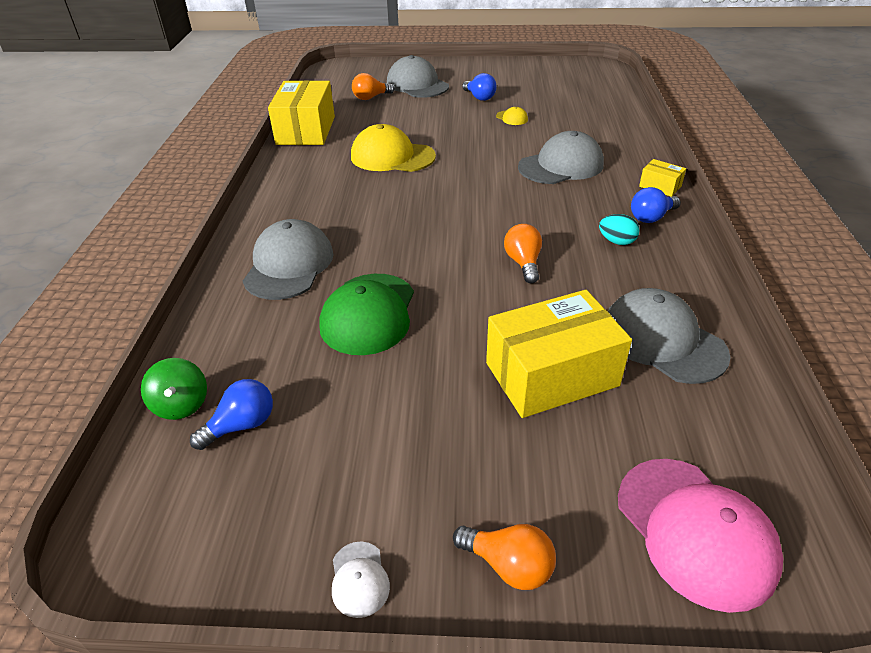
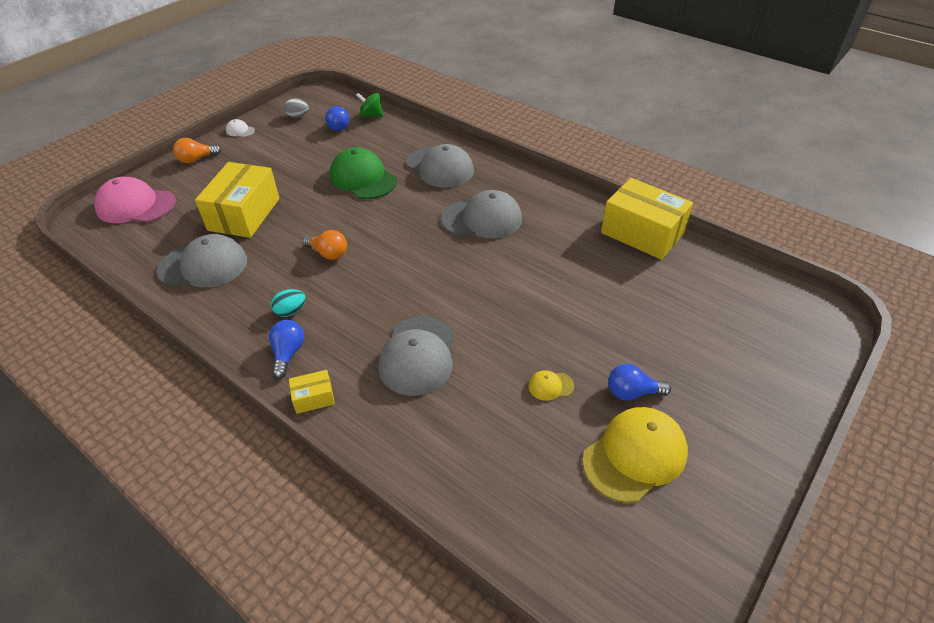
camera: 125 degrees right, 5 degrees up
(240, 516) = (298, 116): none -> grey egg
(371, 97) = (698, 303): orange light bulb -> none
(392, 156) = (541, 261): yellow cap -> yellow cap (634, 455)
(417, 85) = (715, 358): grey cap -> grey cap (482, 219)

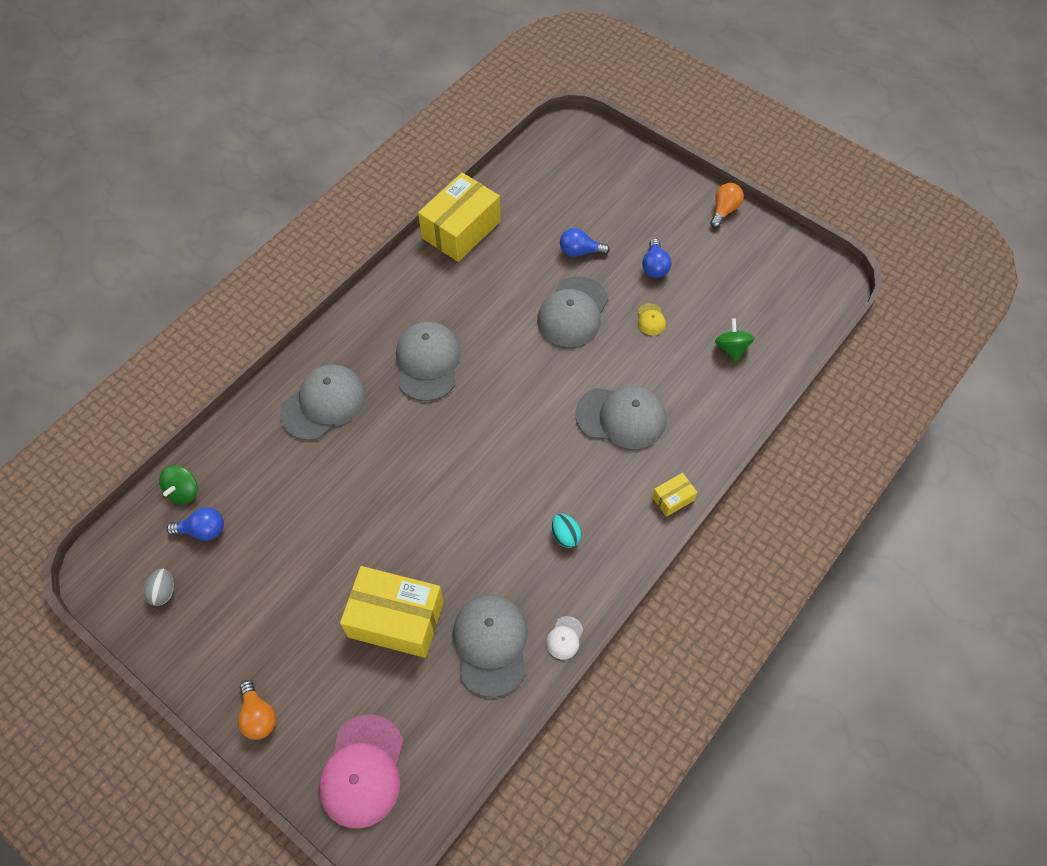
camera: 90 degrees left, 15 degrees up
(240, 131) = (189, 670): white cap -> white cap (564, 638)
(288, 353) = (622, 529): blue light bulb -> blue light bulb (580, 251)
(313, 398) = (673, 498): yellow box -> yellow box turned 75 degrees clockwise
(328, 253) = (476, 510): orange light bulb -> orange light bulb (724, 210)
(363, 178) = (336, 488): green cap -> none
(515, 470) = (731, 348): none -> green spinning top
(551, 317) = (573, 312): none -> grey cap
(634, 455) = (712, 273): yellow cap -> none

